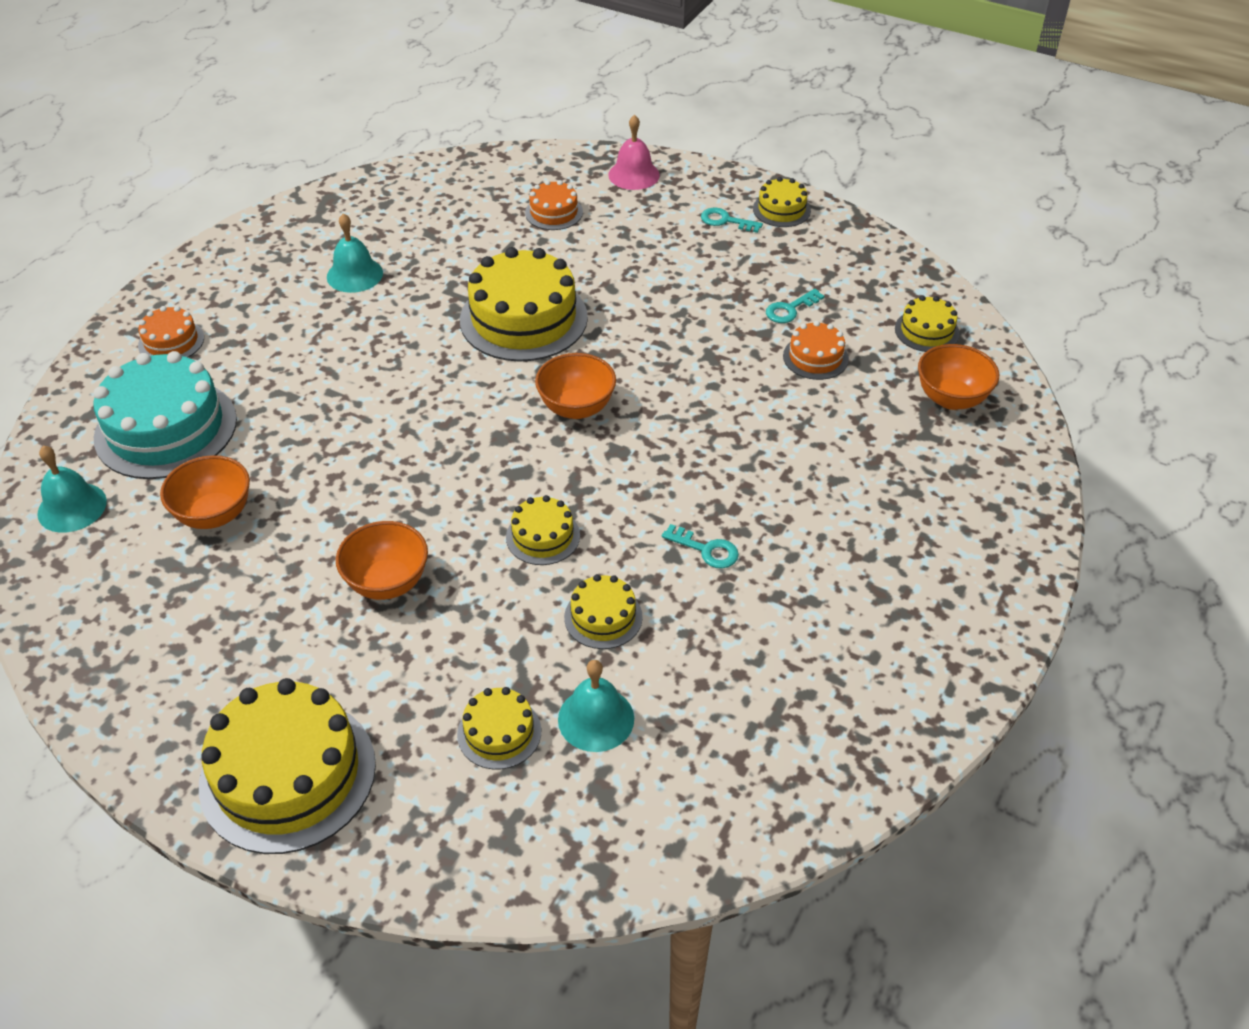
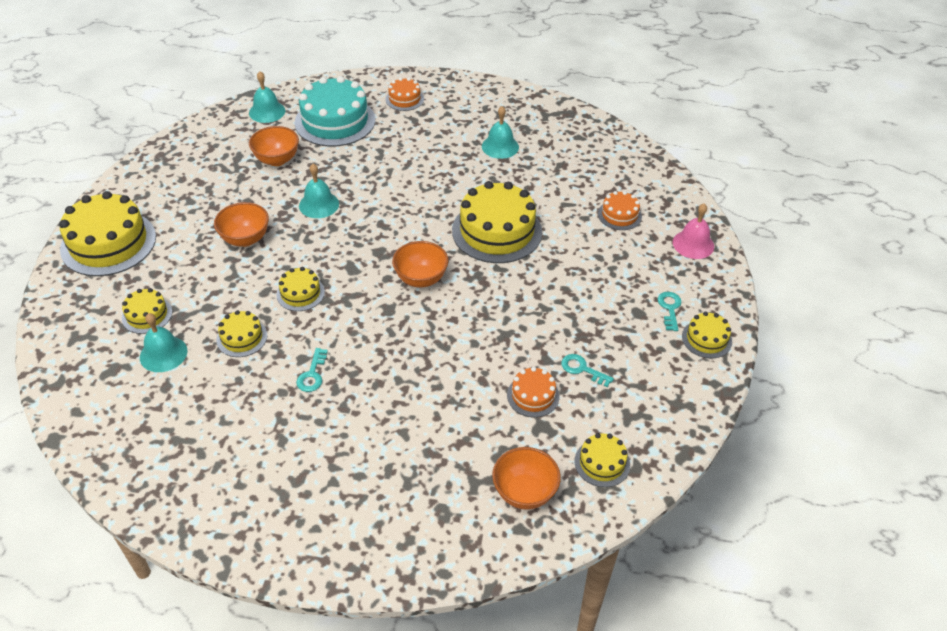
camera: 70 degrees right, 0 degrees up
(359, 483) = (319, 204): none -> turquoise bell

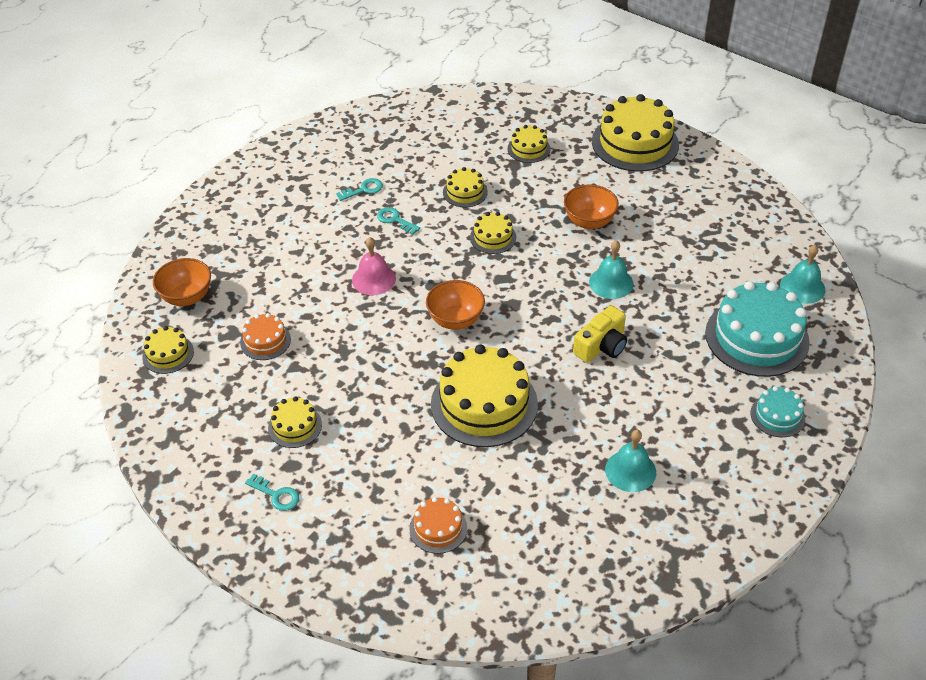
camera: 120 degrees right, 0 degrees up
(163, 354) = (478, 149): turquoise bell -> none
(277, 160) = (704, 272): orange bowl -> none
(394, 190) = (601, 346): none -> yellow camera
(404, 99) = (777, 416): orange cake -> turquoise cake
(582, 369) = (264, 387): turquoise key -> turquoise key (363, 189)
(693, 244) = (345, 575): pink bell -> pink bell (373, 279)
(706, 339) = (217, 503): yellow cake -> yellow cake (295, 426)

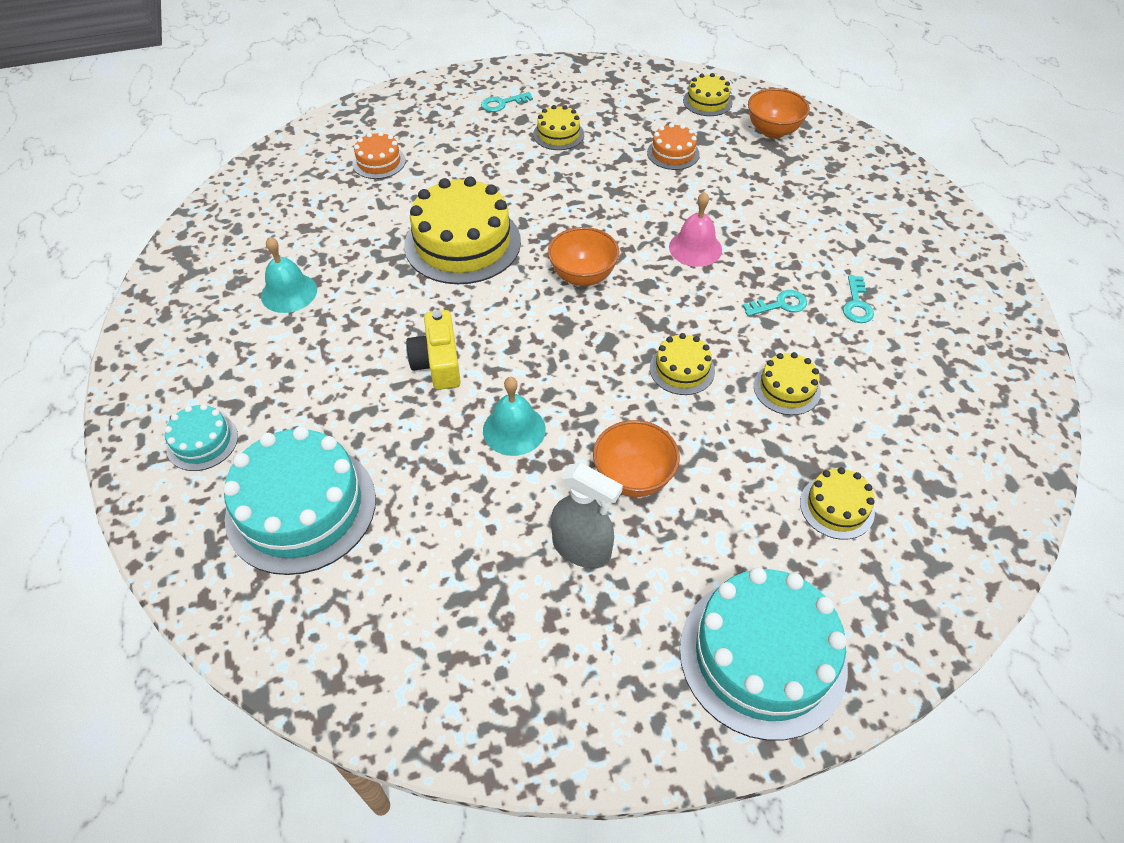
camera: 125 degrees right, 5 degrees up
(635, 143) = (762, 656): yellow cake -> turquoise cake
(650, 219) = (582, 549): none -> grey spray bottle
(802, 287) = (310, 629): turquoise bell -> none

